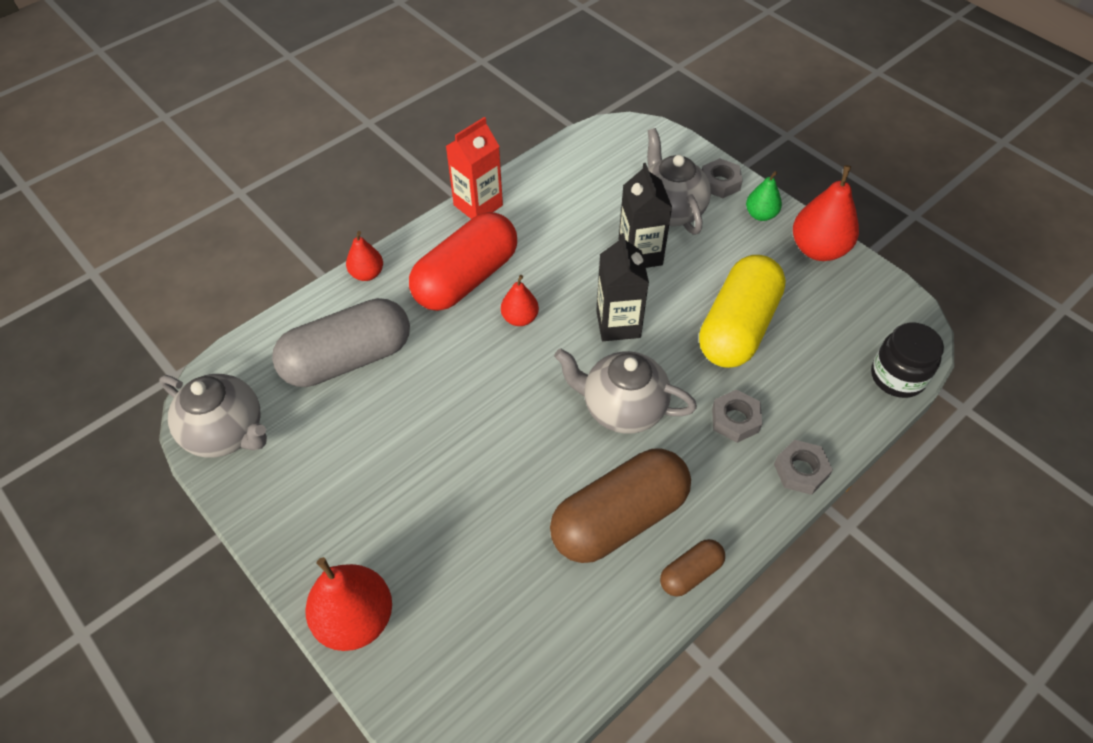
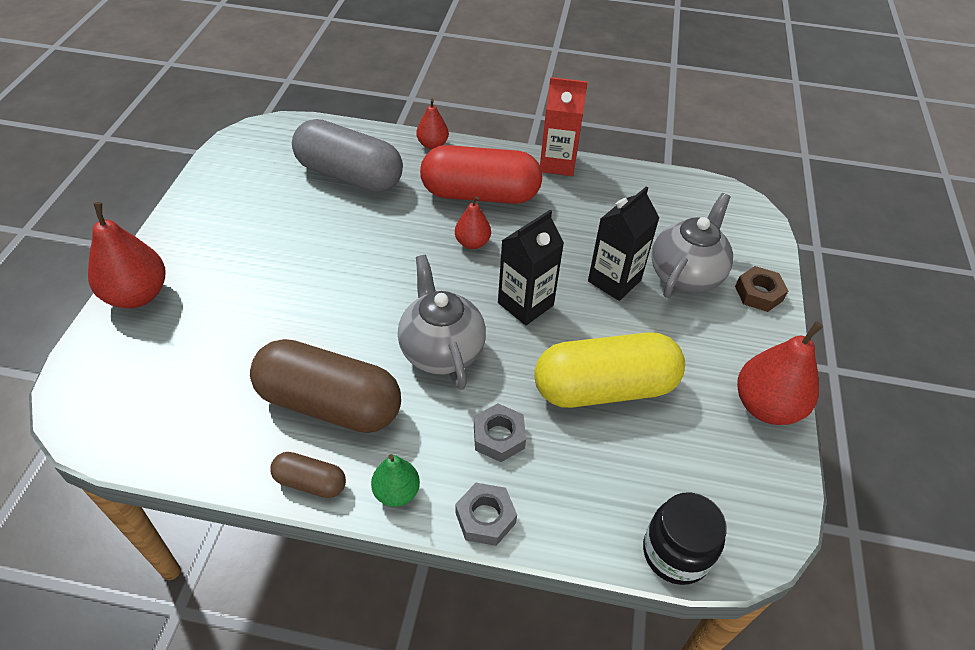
camera: 50 degrees right, 5 degrees down
(227, 433) = (242, 155): grey teapot -> none
(720, 183) = (758, 293): grey nut -> brown nut
(760, 215) = (756, 341): green pear -> green pear (396, 492)

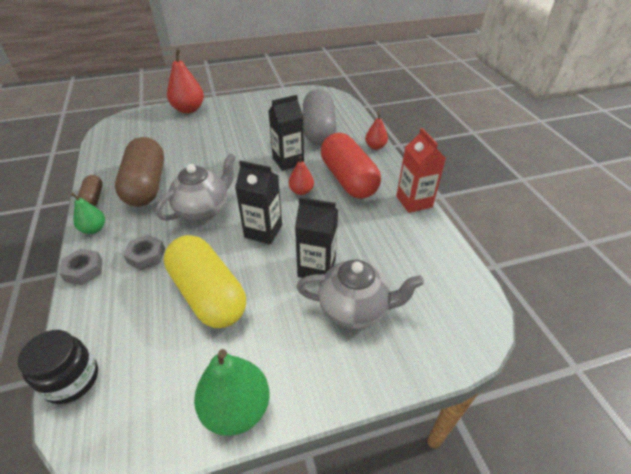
camera: 65 degrees right, 5 degrees down
(397, 231) = (288, 161): none -> black carton
(758, 293) = (371, 369): brown nut -> none
(766, 406) = (236, 409): red pear -> green pear

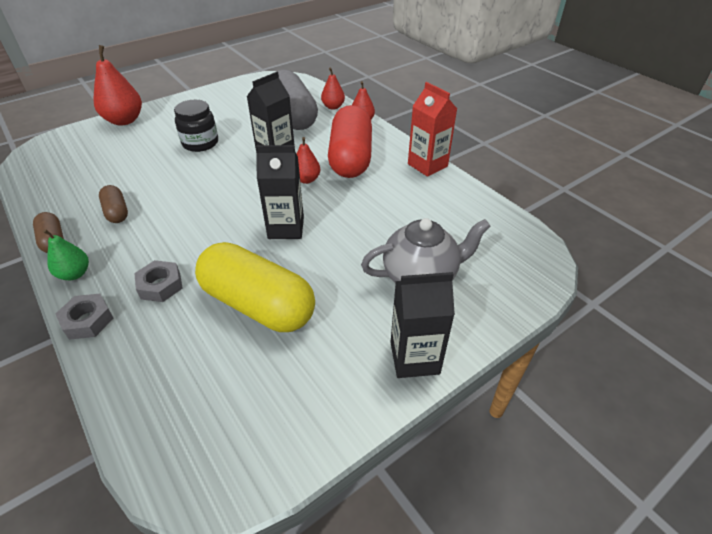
camera: 20 degrees left, 0 degrees up
(72, 379) = (142, 437): black jar -> black jar (200, 143)
(146, 185) = (116, 212): brown capsule -> brown capsule, size x0.47
(203, 210) = (204, 222): grey teapot -> none
(236, 409) = (350, 402): green pear -> none
(316, 268) = (362, 249): black carton -> black carton (414, 358)
(348, 179) = (350, 158): red capsule -> red capsule turned 45 degrees clockwise
(356, 128) = (333, 107): none -> red pear

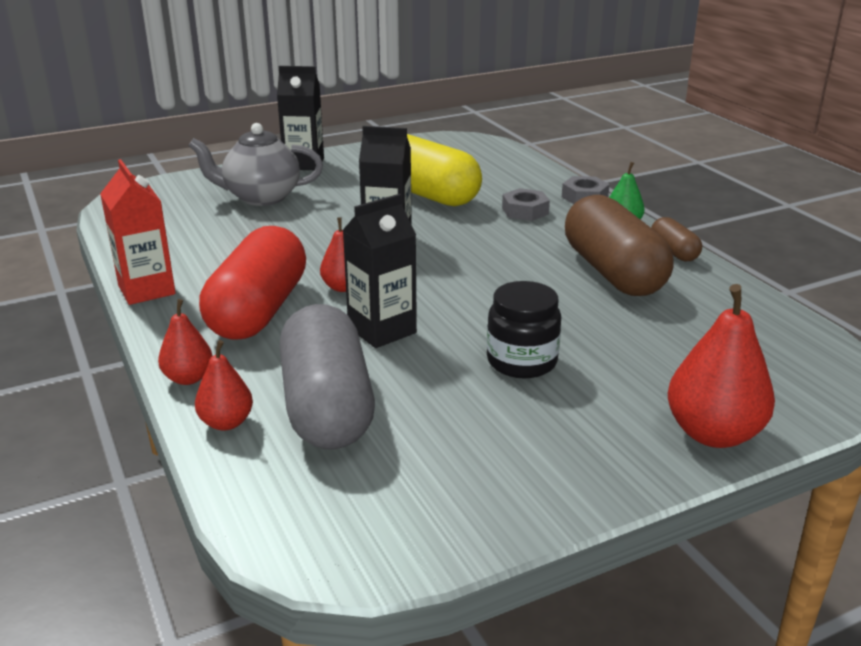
camera: 170 degrees left, 15 degrees down
(116, 212) = (613, 272): brown capsule -> brown capsule, size x2.15

